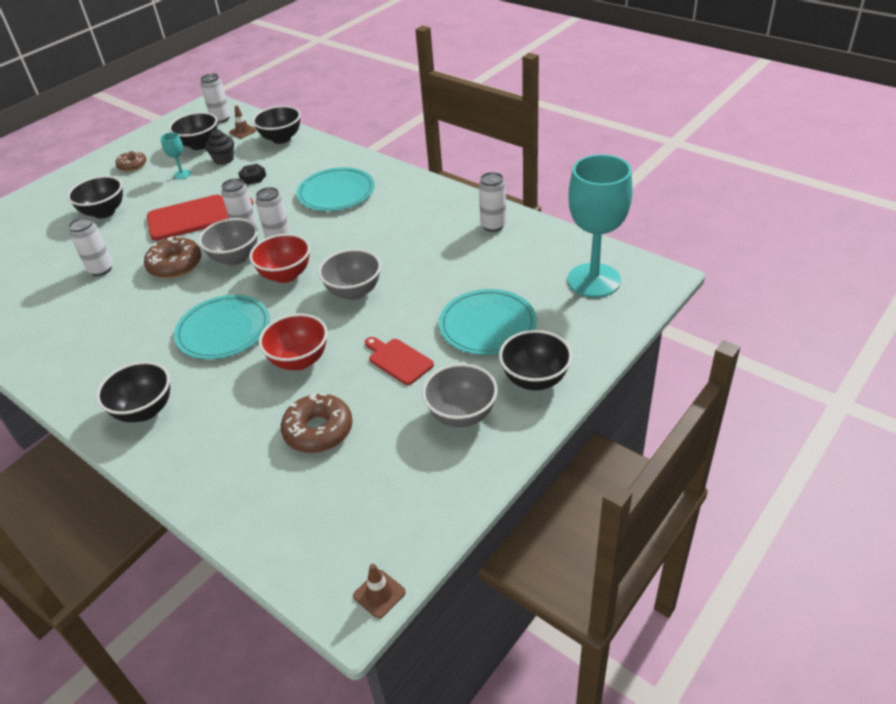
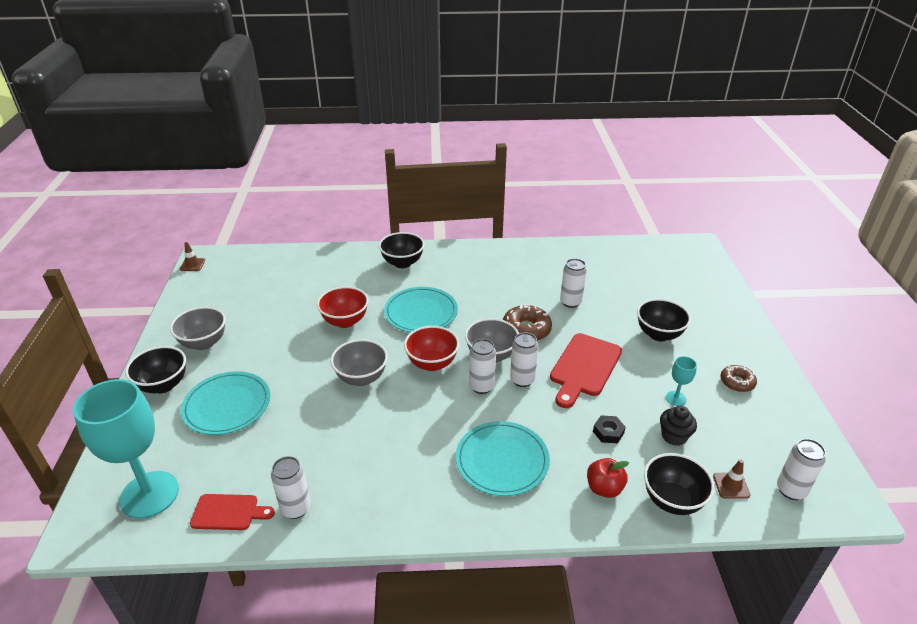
camera: 135 degrees right, 5 degrees down
(199, 145) = (732, 439): black bowl -> none
(304, 157) = (604, 488): none -> red apple
(318, 430) = (289, 298): brown donut -> none
(398, 360) = (276, 352): red cutting board -> red cutting board (228, 512)

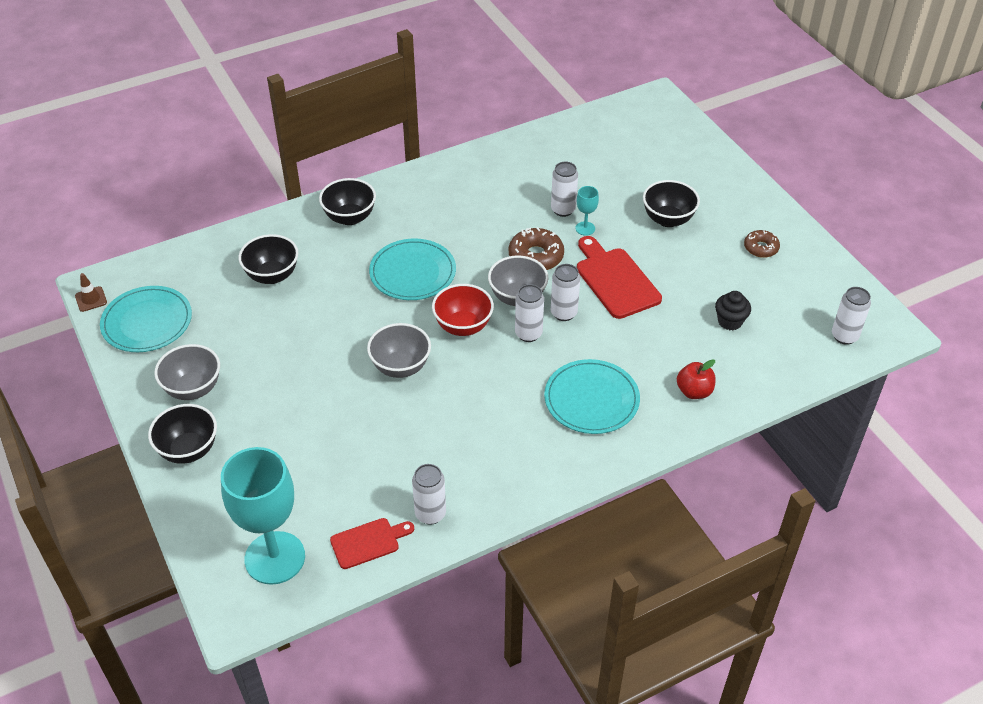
camera: 25 degrees left, 10 degrees up
(227, 405) = (279, 445): turquoise plate -> turquoise plate (147, 322)
(345, 321) = (336, 310): red bowl -> none
(584, 367) = (615, 280): red cutting board -> red cutting board turned 150 degrees clockwise
(608, 432) = (671, 338): black nut -> none
(672, 500) = (755, 381): black bowl -> black bowl (272, 275)
(676, 398) = (714, 283): turquoise goblet -> turquoise goblet (585, 228)
(731, 486) = (796, 350): brown traffic cone -> none

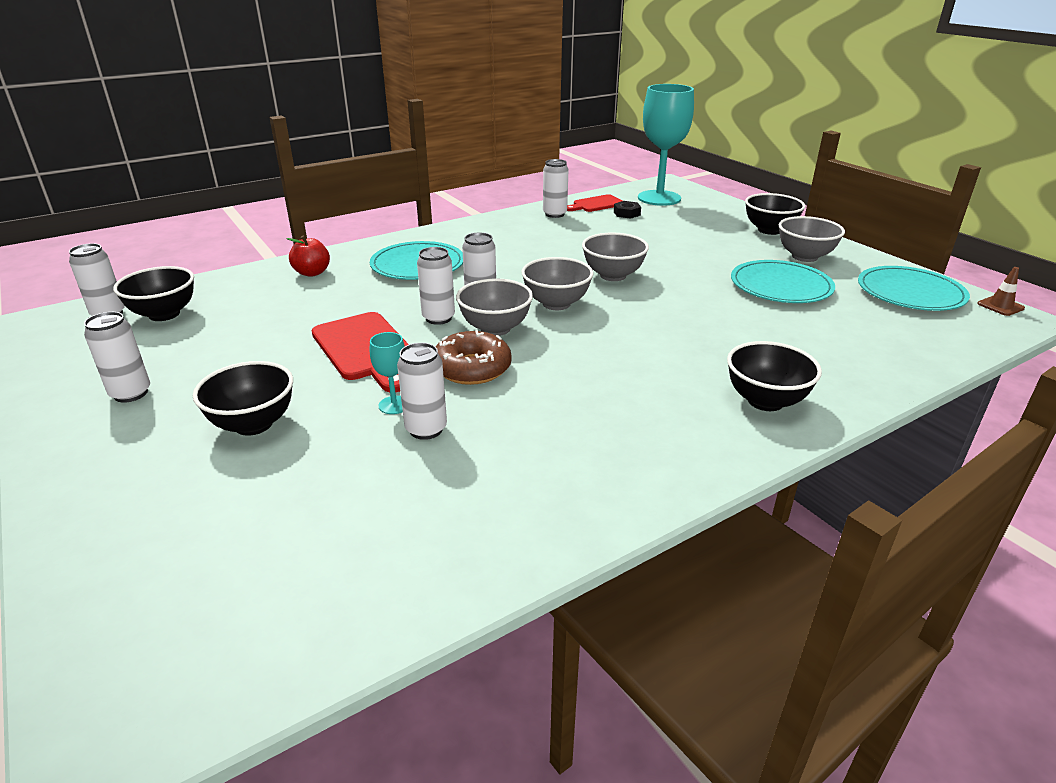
camera: 175 degrees right, 15 degrees down
(272, 275) = (814, 334): black bowl -> black bowl (164, 314)
(337, 509) = (626, 213): none -> black nut
(412, 272) = (636, 345): turquoise plate -> turquoise plate (780, 286)
(463, 326) = (556, 304): red bowl -> grey bowl
(730, 321) = (237, 320): black cupcake -> none
(761, 248) = (131, 393): brown donut -> white can

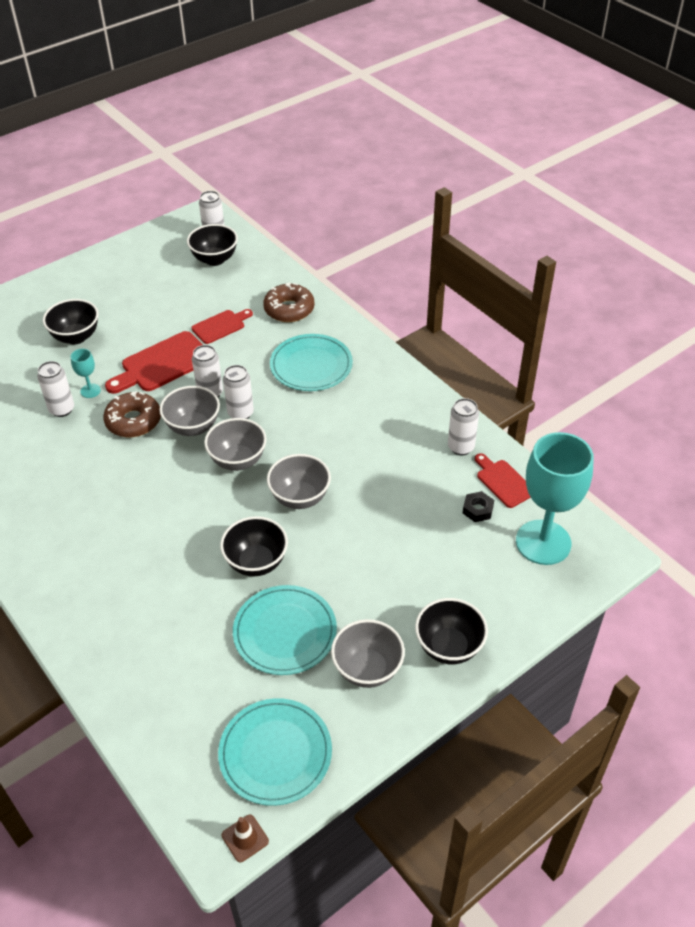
camera: 85 degrees right, 15 degrees up
(131, 393) = (113, 280): white can -> none
(312, 273) = (289, 309): red apple -> brown donut
(313, 311) = (221, 326): none -> red cutting board
(765, 401) = (76, 588): black bowl -> black bowl (256, 562)

